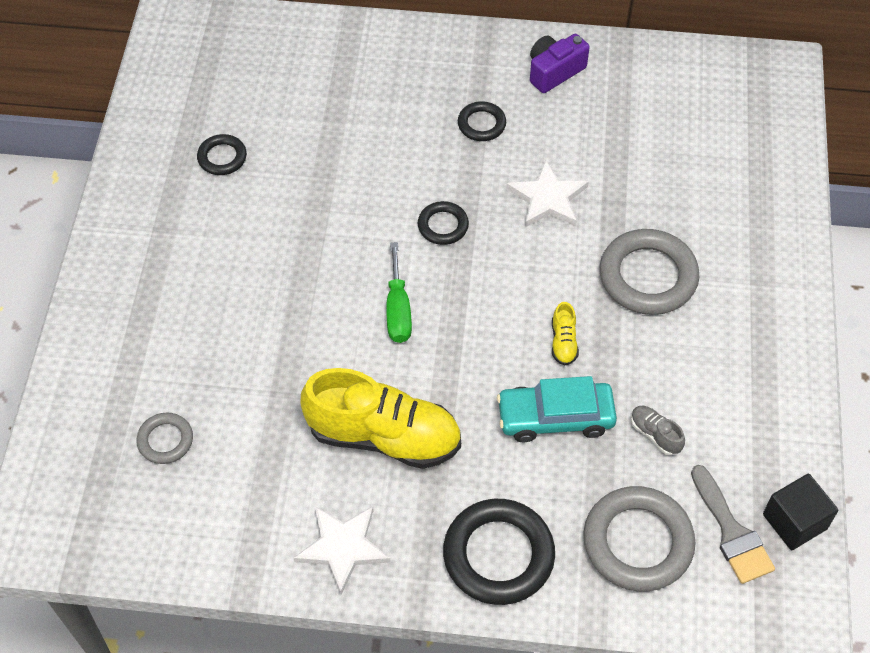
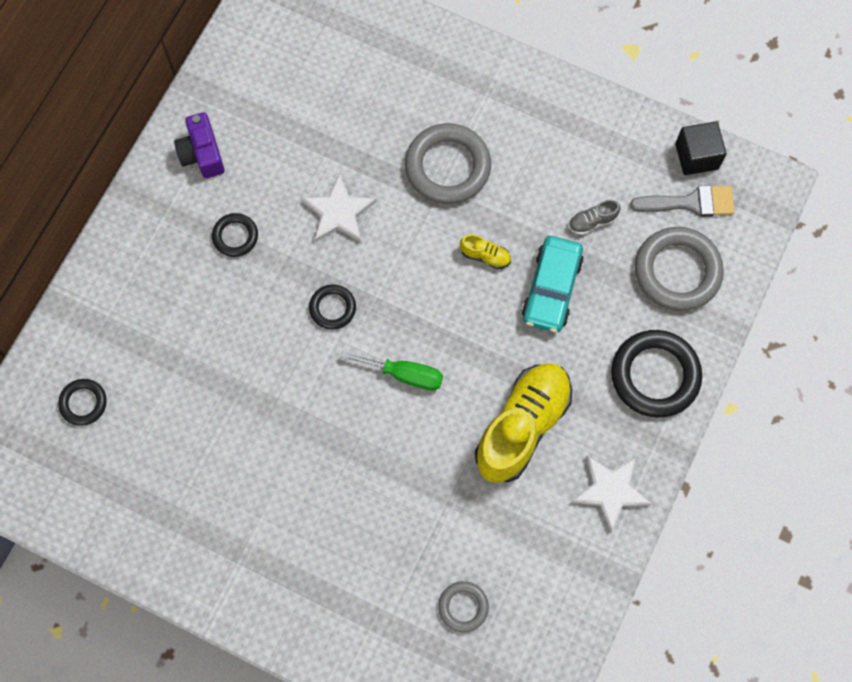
camera: 70 degrees left, 15 degrees up
(222, 157) = (177, 475): black ring -> black ring (83, 403)

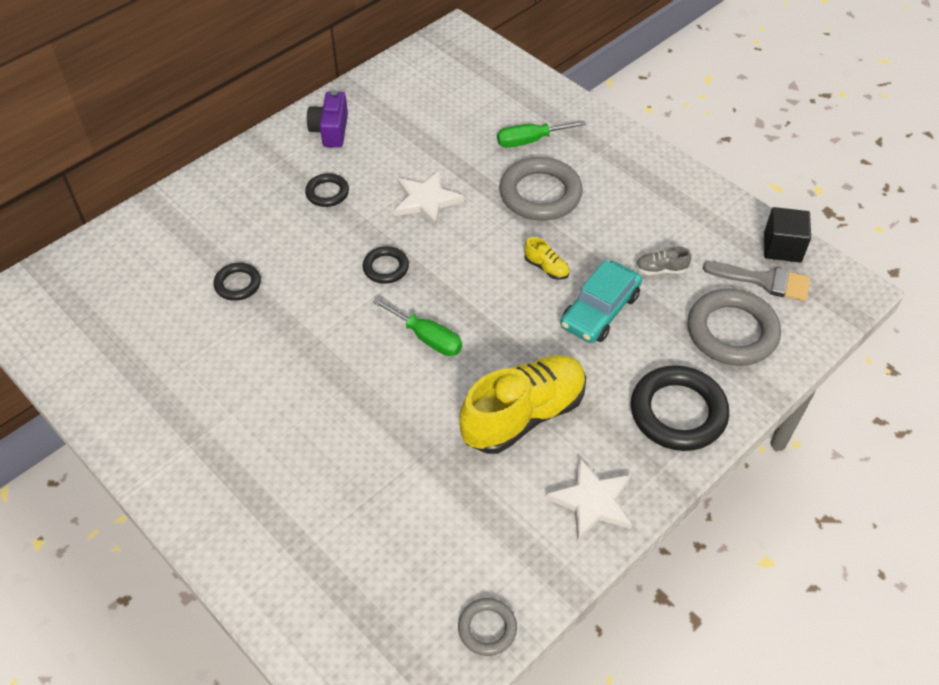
camera: 20 degrees right, 20 degrees down
(83, 403) = (127, 274): black ring -> black ring (238, 284)
(412, 100) = (529, 141): none -> green screwdriver
(463, 607) = (391, 560): grey ring -> grey ring (487, 628)

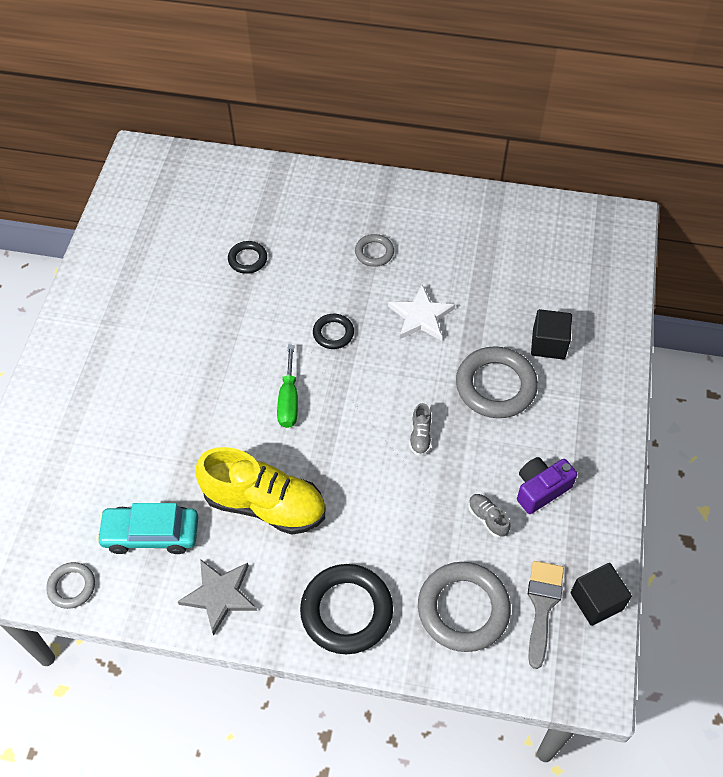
camera: 55 degrees right, 5 degrees up
(327, 193) = (374, 252): black ring -> grey ring
(330, 130) = (438, 213): purple camera -> purple camera (541, 489)
(529, 141) = (548, 344): green screwdriver -> black cube
(546, 268) = (420, 436): yellow shoe -> grey shoe
(592, 501) = (219, 595): white star -> grey star
(600, 310) = (407, 498): turquoise car -> turquoise car (151, 534)
(764, 281) = (542, 606): grey brush -> grey brush turned 150 degrees counterclockwise

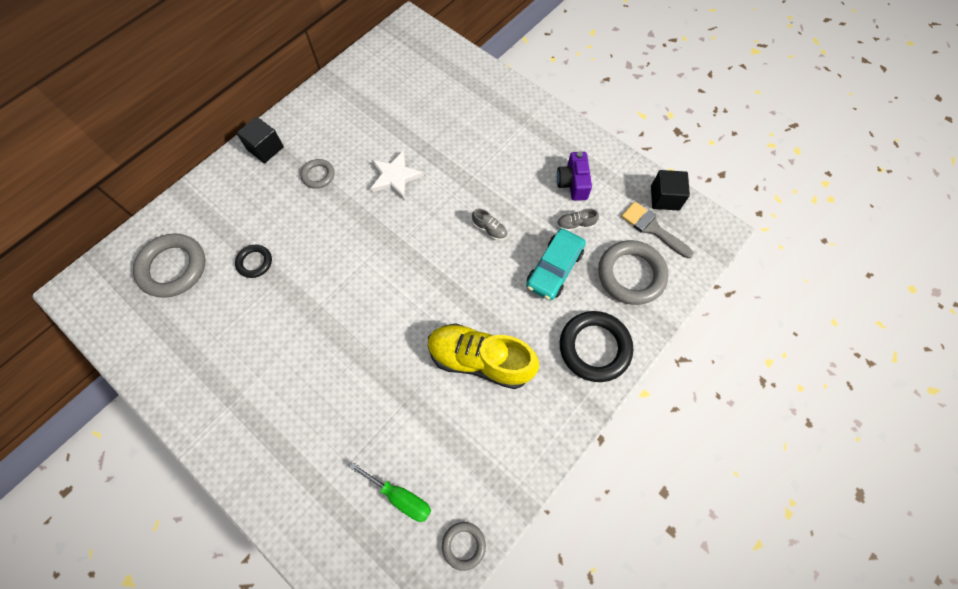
camera: 60 degrees left, 10 degrees up
(151, 534) = (454, 457): turquoise car -> turquoise car (554, 268)
(219, 595) = (535, 430): grey star -> none
(265, 504) = (480, 360): yellow shoe -> yellow shoe turned 120 degrees counterclockwise
(289, 400) = (403, 298): green screwdriver -> green screwdriver (400, 497)
(333, 333) = (367, 239): black ring -> none
(495, 386) = (481, 164): grey ring -> grey ring (173, 267)
(548, 344) = (470, 117): black cube -> black cube (265, 148)

